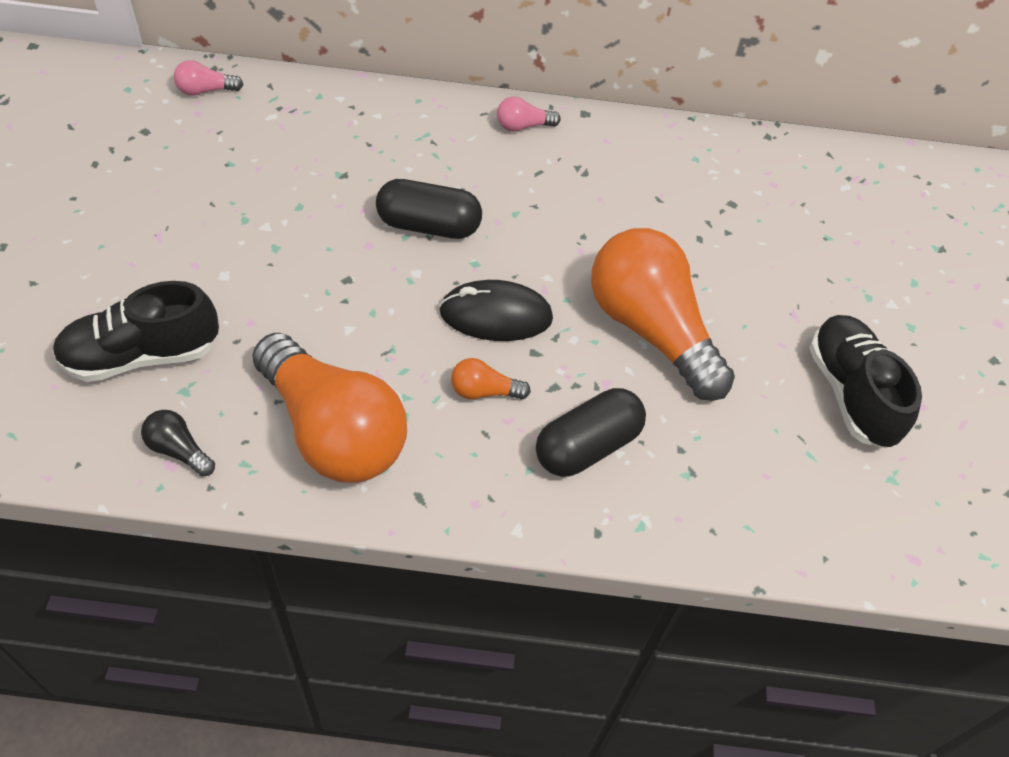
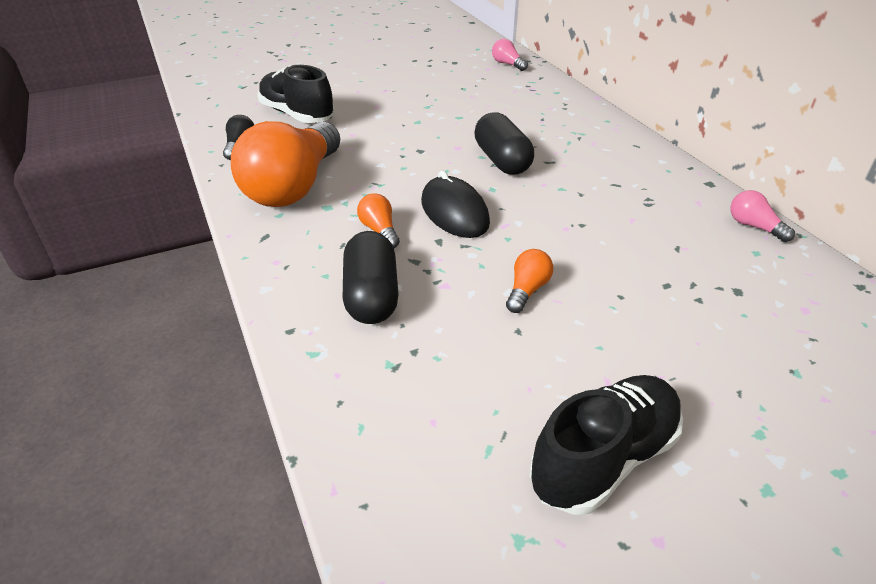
camera: 65 degrees right, 15 degrees down
(523, 126) = (650, 163): pink light bulb -> pink light bulb (754, 226)
(587, 446) = (371, 296): black capsule -> black capsule turned 60 degrees clockwise
(651, 329) = (527, 290): orange light bulb -> orange light bulb, size x0.40

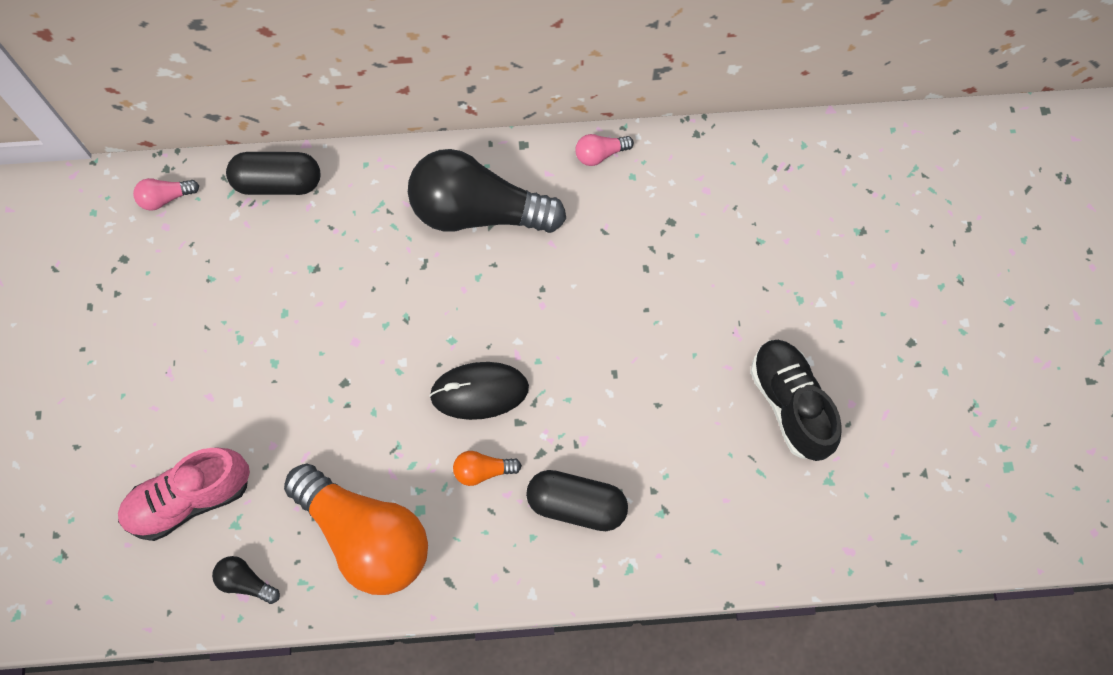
camera: 70 degrees left, 30 degrees up
(297, 115) = (190, 499): black shoe -> pink shoe
(502, 161) = (403, 308): black capsule -> black capsule (278, 183)
(527, 290) = (614, 377): orange light bulb -> none
(621, 175) = (478, 212): none -> black light bulb

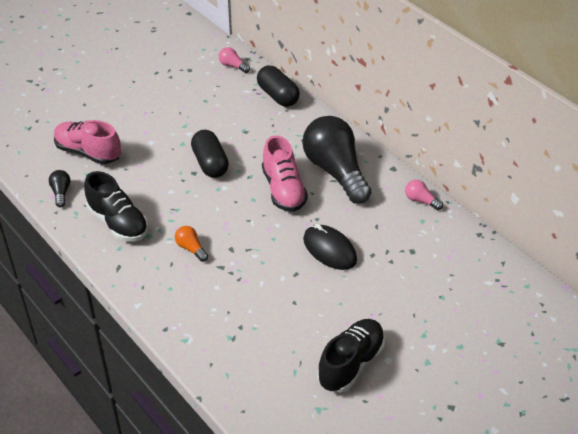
camera: 55 degrees right, 25 degrees down
(366, 536) = (118, 223): orange light bulb -> black shoe
(463, 294) = (283, 190): none -> pink shoe
(479, 392) = (234, 224): black mouse -> black mouse (329, 250)
(576, 505) = (203, 297): black capsule -> black capsule (210, 163)

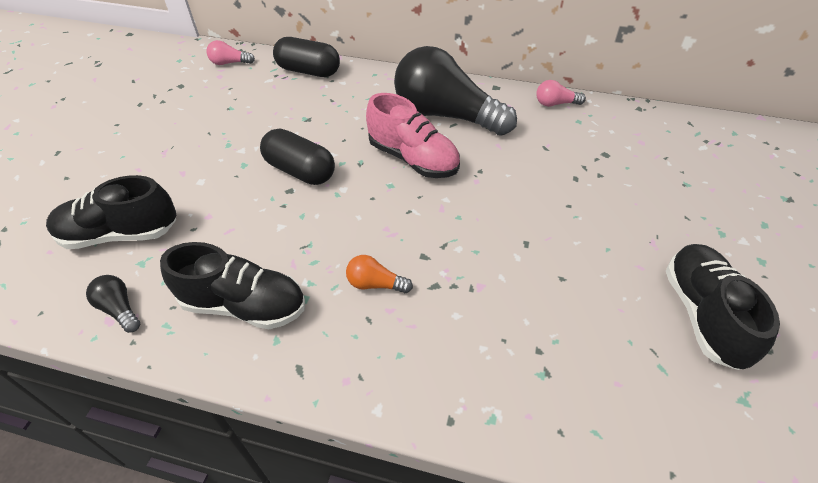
camera: 35 degrees left, 5 degrees up
(88, 152) = (120, 234): pink shoe -> black shoe
(329, 250) = (530, 196): black mouse -> none

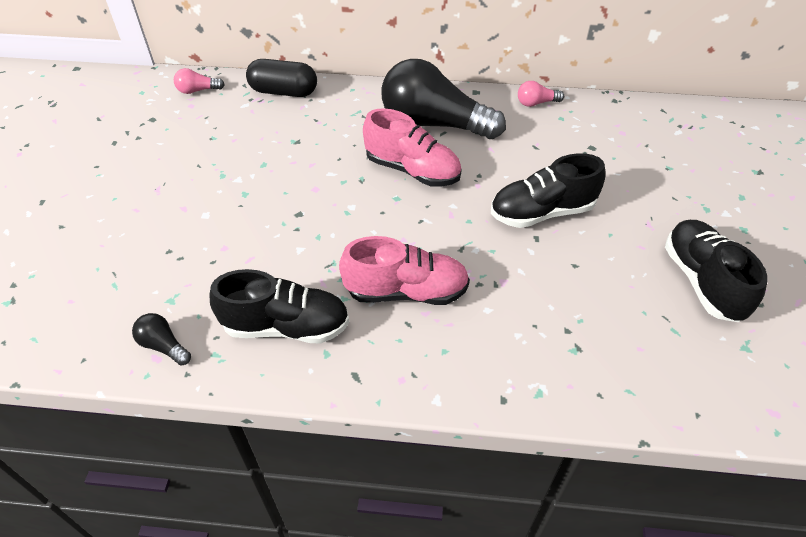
camera: 10 degrees left, 0 degrees up
(120, 234) = (139, 275): black shoe -> black shoe (541, 212)
(300, 170) = (304, 193): black capsule -> none
(375, 284) = (406, 291): orange light bulb -> pink shoe

